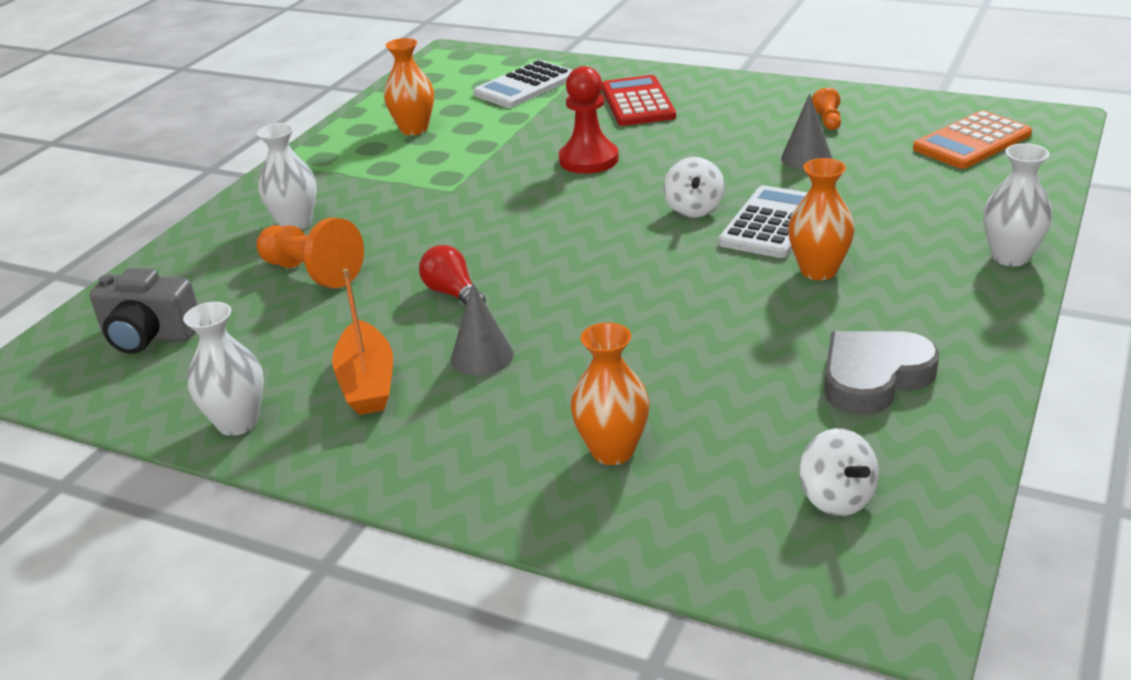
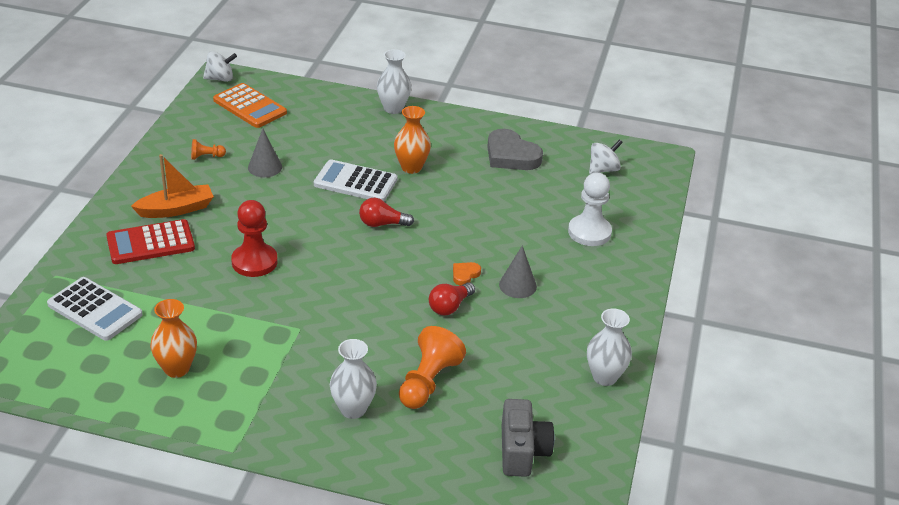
camera: 105 degrees left, 5 degrees up
(367, 382) = (553, 329): orange boat -> orange boat (176, 209)
(521, 309) = (465, 275): none -> orange heart
(612, 451) = (589, 232): orange vase -> white pawn
(661, 244) = (382, 224): none -> red light bulb
(694, 209) = (335, 212): white spinning top -> white spinning top (220, 79)

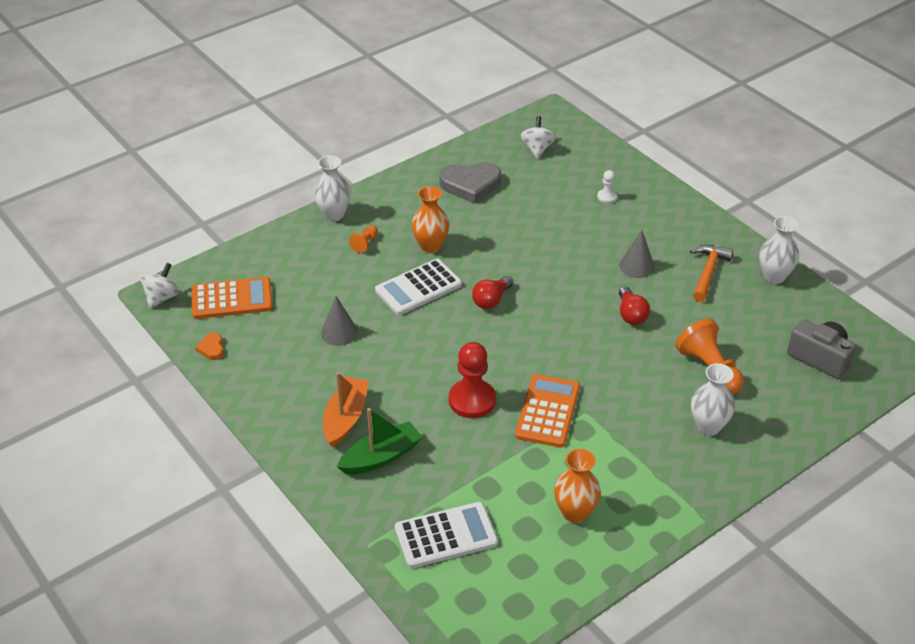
camera: 50 degrees left, 5 degrees up
(150, 243) = (381, 457): red calculator -> green boat
(206, 157) = (282, 363): orange pawn -> orange pawn (365, 243)
(280, 307) = (547, 411): none -> orange calculator
(465, 275) = (599, 287): orange heart -> orange heart (211, 348)
(560, 331) = (708, 272): none -> orange hammer
(589, 232) = (607, 197): white pawn -> white pawn, size x0.49

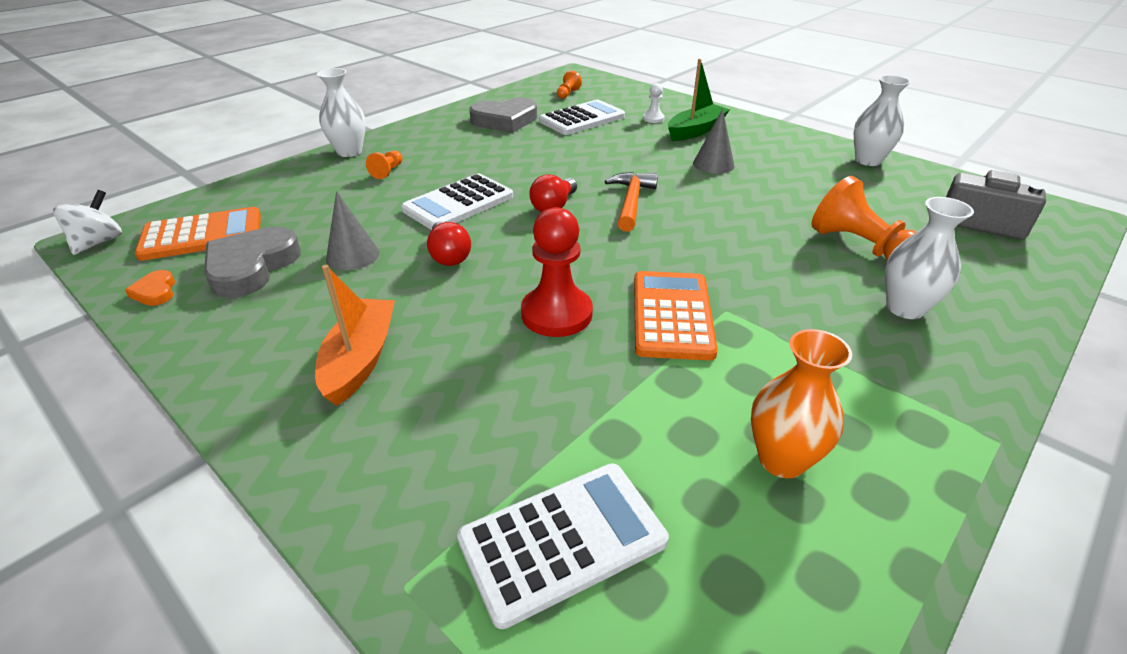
camera: 10 degrees left, 5 degrees down
(270, 334) = (251, 267): none -> grey heart
(381, 457) = (422, 411): green boat -> green boat (695, 131)
(430, 246) = (468, 167): orange vase -> none
(537, 149) = (567, 94): white spinning top -> orange pawn
(541, 190) = (582, 119): none -> white calculator
(631, 314) = (730, 204): red light bulb -> red light bulb (449, 256)
(708, 272) = (795, 163): orange hammer -> orange hammer (631, 202)

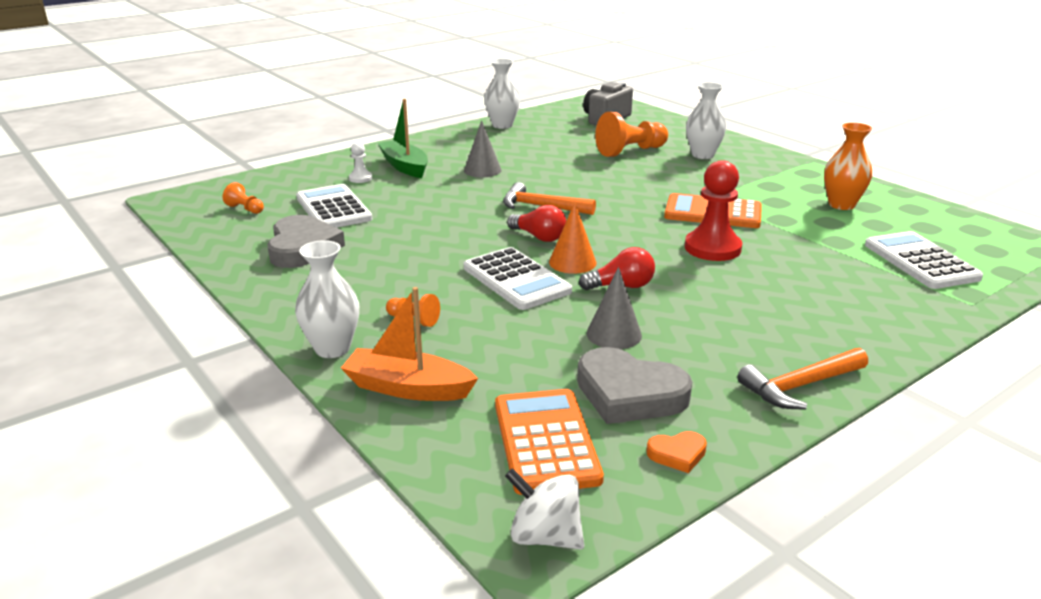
camera: 80 degrees left, 10 degrees down
(227, 367) = (800, 386): none -> orange hammer
(360, 359) = (779, 324): orange boat -> orange boat (408, 388)
(499, 227) = (572, 262): none -> orange cone

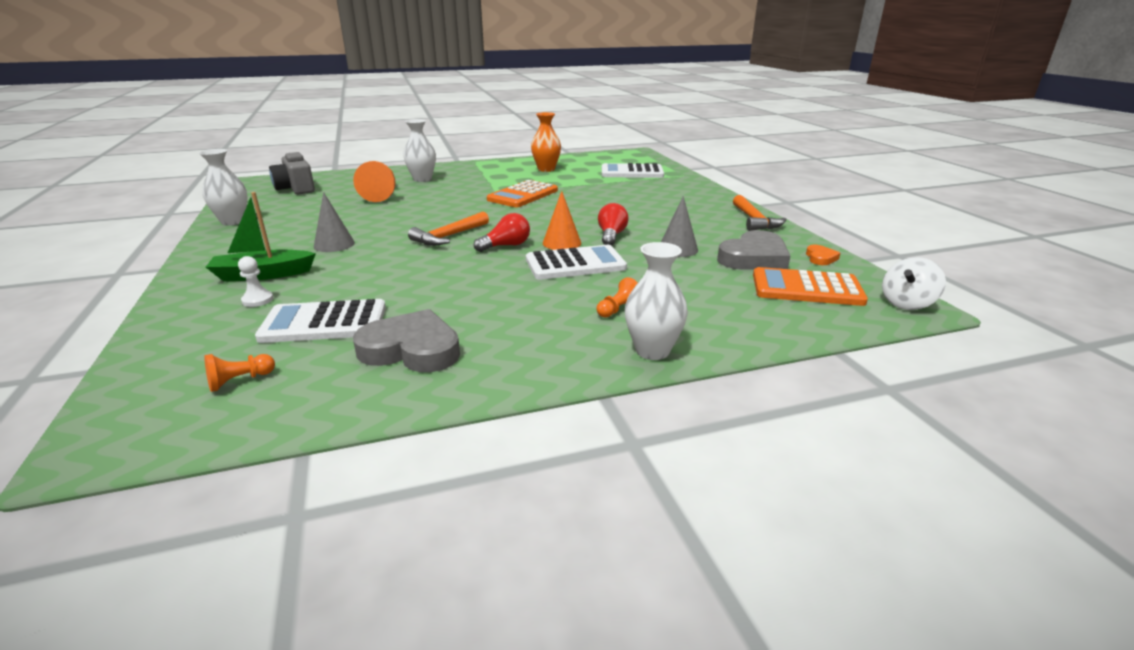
camera: 70 degrees left, 0 degrees up
(408, 388) = (730, 324): orange boat -> none
(712, 248) = (576, 205): red pawn -> none

